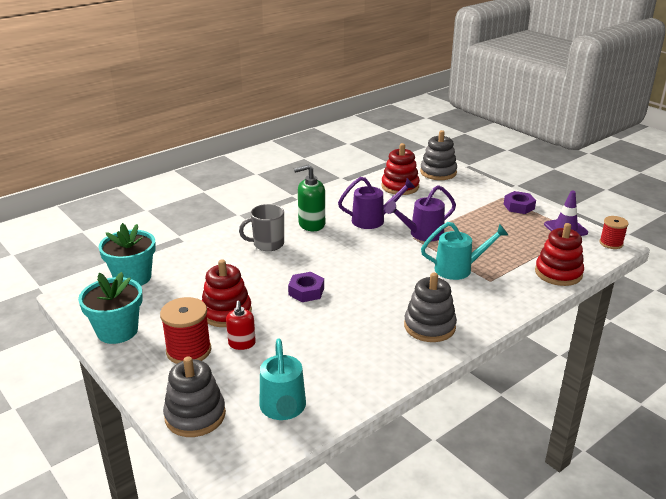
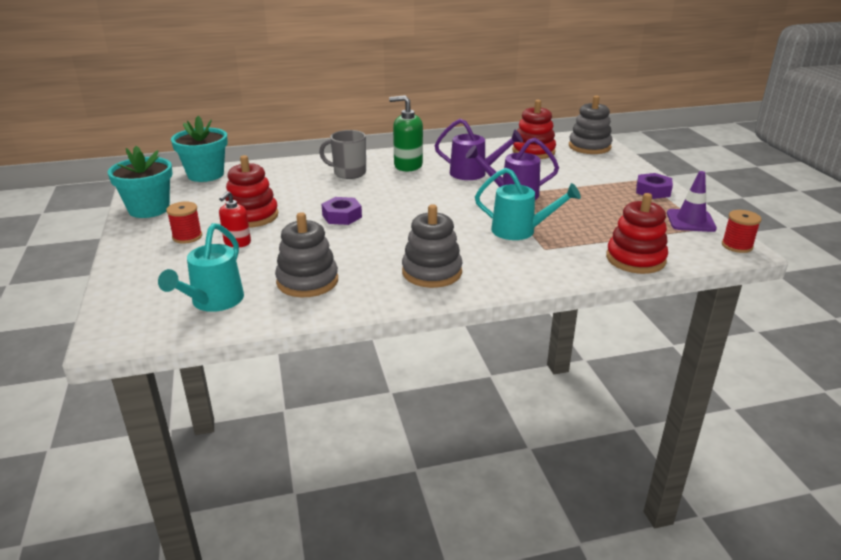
camera: 25 degrees right, 0 degrees up
(188, 351) = (187, 237): red spool -> red spool, size x0.63
(195, 415) = (135, 286): grey stacking toy -> grey stacking toy (307, 281)

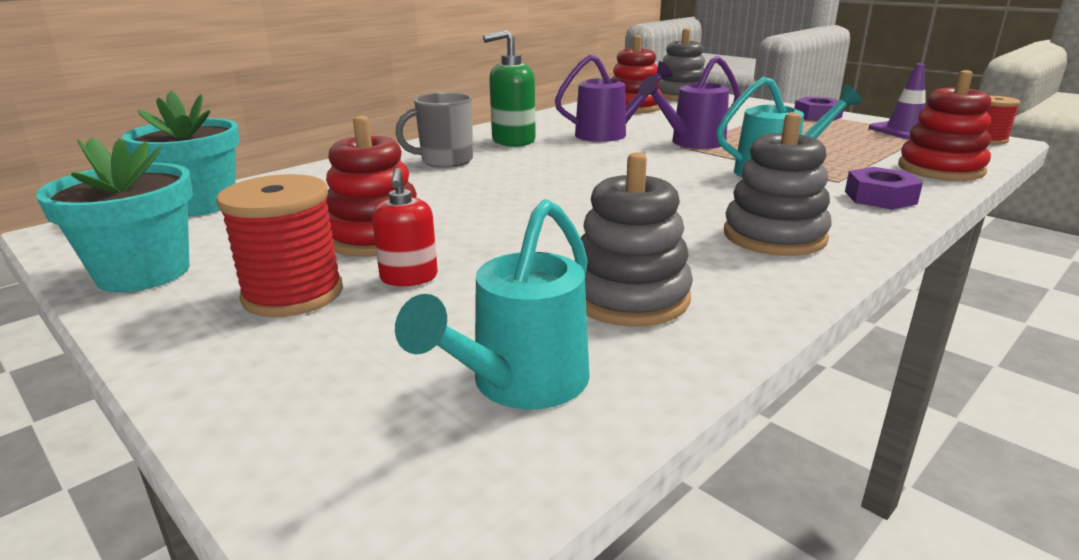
camera: 30 degrees left, 5 degrees down
(187, 237) = (293, 294): red spool -> red spool, size x1.58
(213, 302) = (520, 384): turquoise watering can -> turquoise watering can turned 45 degrees clockwise
(342, 216) = (524, 206): purple nut -> purple nut (880, 197)

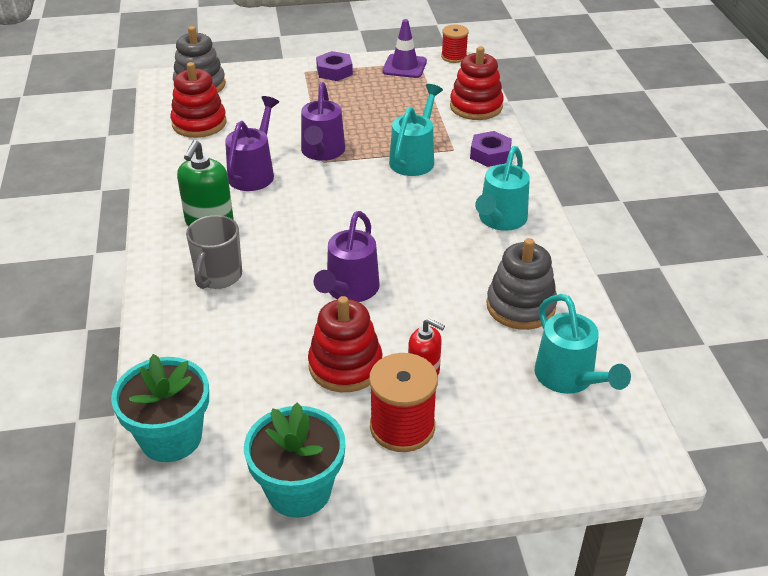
camera: 55 degrees left, 15 degrees up
(503, 206) = (349, 290): none -> purple watering can
(774, 236) = (500, 220): grey stacking toy -> turquoise watering can

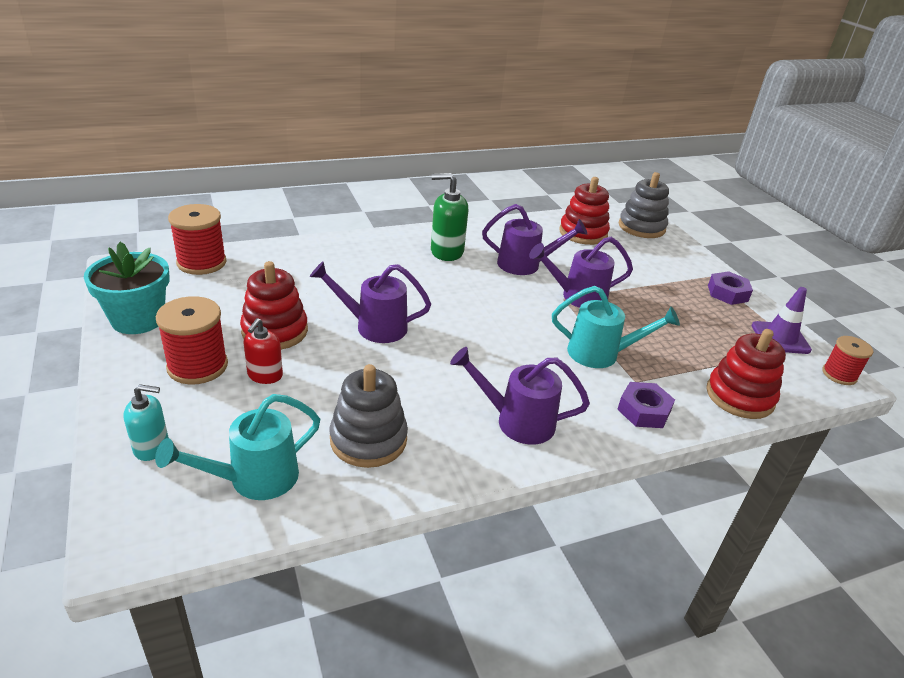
camera: 75 degrees right, 5 degrees down
(171, 438) = (201, 262): turquoise flower pot -> red spool
(218, 276) = (379, 262): grey mug -> none
(500, 220) = (516, 421): turquoise watering can -> purple watering can
(529, 452) = (152, 447): none -> turquoise soap dispenser

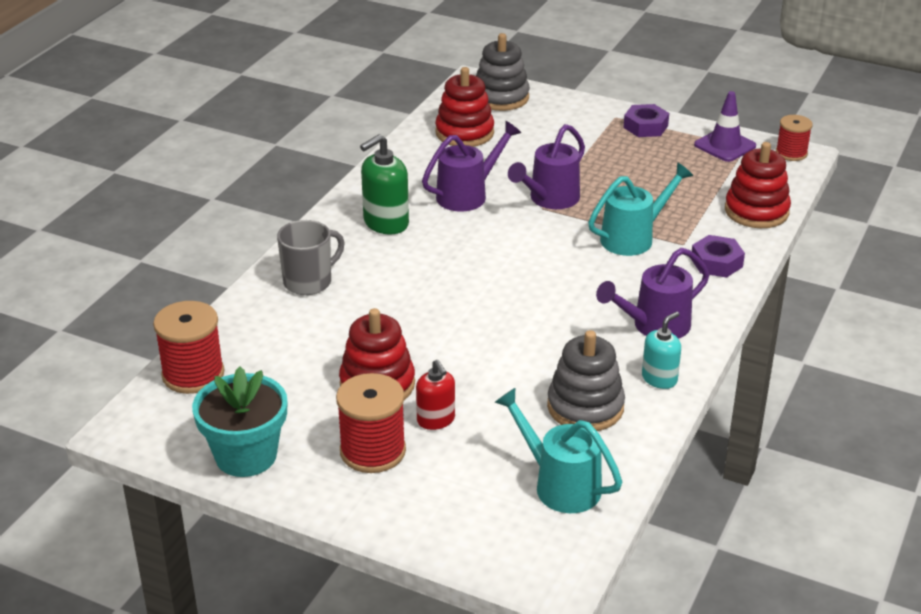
camera: 40 degrees left, 0 degrees up
(152, 447) = (455, 521): turquoise soap dispenser -> turquoise soap dispenser (659, 379)
(254, 479) = (559, 484): turquoise watering can -> turquoise watering can turned 120 degrees clockwise
(347, 255) = (309, 282): none -> grey mug
(373, 326) = (445, 327): purple watering can -> none

